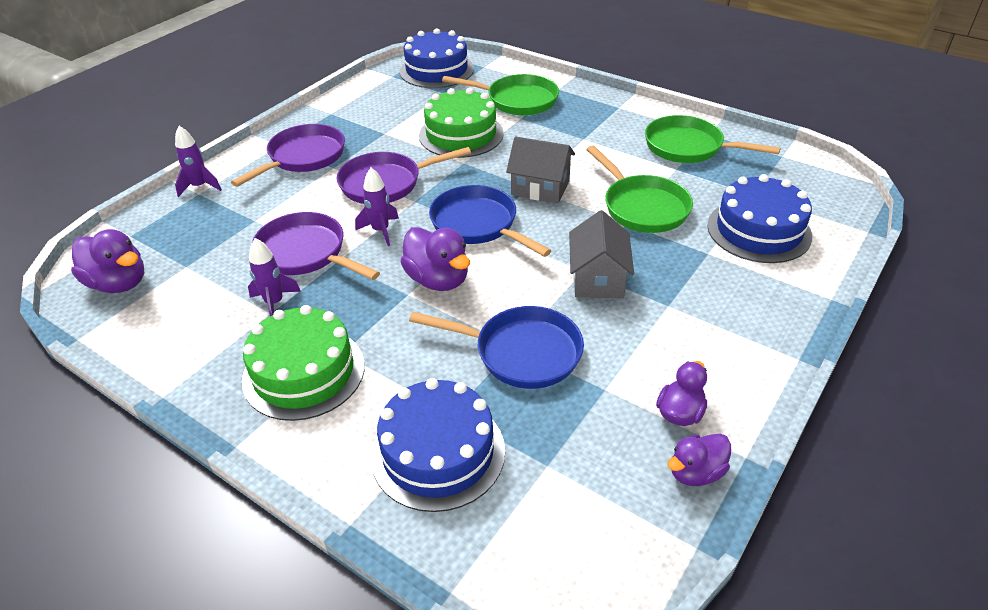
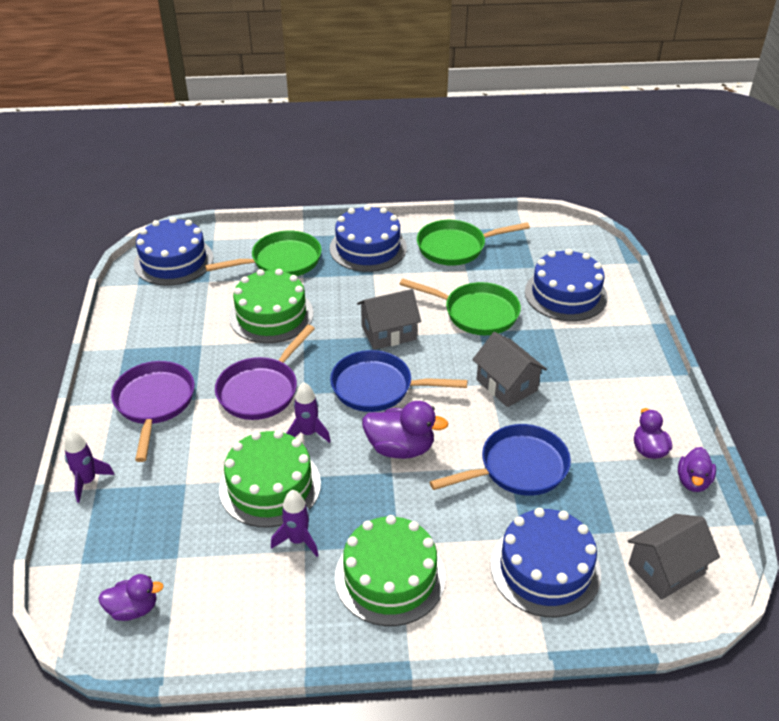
camera: 40 degrees left, 0 degrees up
(119, 283) = (133, 609): purple duck -> purple duck, size x0.65
(306, 253) = (270, 486): purple pan -> green cake
(558, 536) = (666, 569): none -> grey house
(603, 117) = (368, 248): none -> blue cake

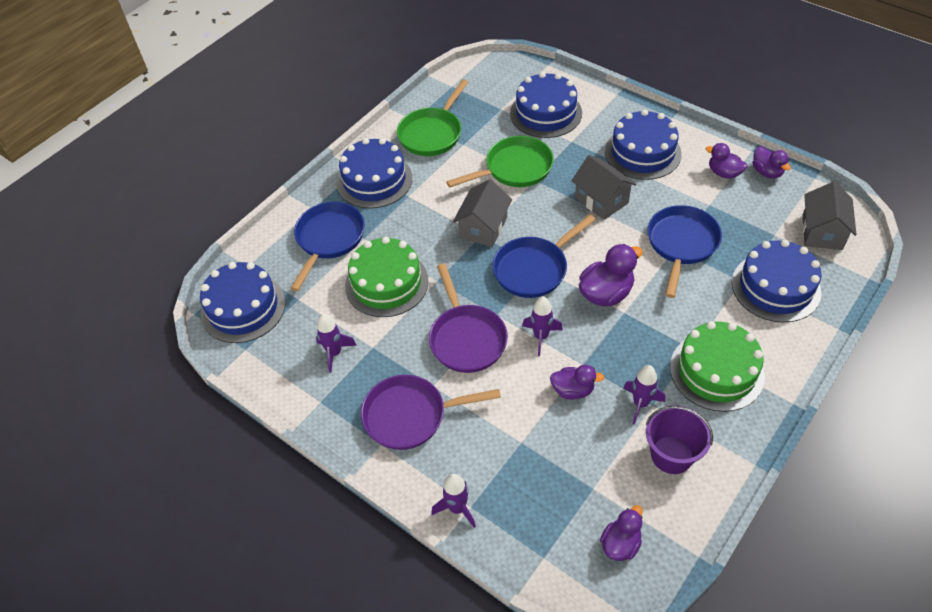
camera: 45 degrees left, 10 degrees up
(154, 403) = (410, 415): purple pan -> purple pan turned 45 degrees counterclockwise
(176, 328) = (334, 353): none -> purple rocket
(260, 594) = (671, 455): none -> purple bucket
(270, 486) = (573, 390): green cake -> purple duck
(281, 261) = (329, 239): green pan -> blue pan
(506, 385) = (601, 200): grey house -> grey house turned 45 degrees clockwise
(600, 379) = (642, 152): none -> blue cake

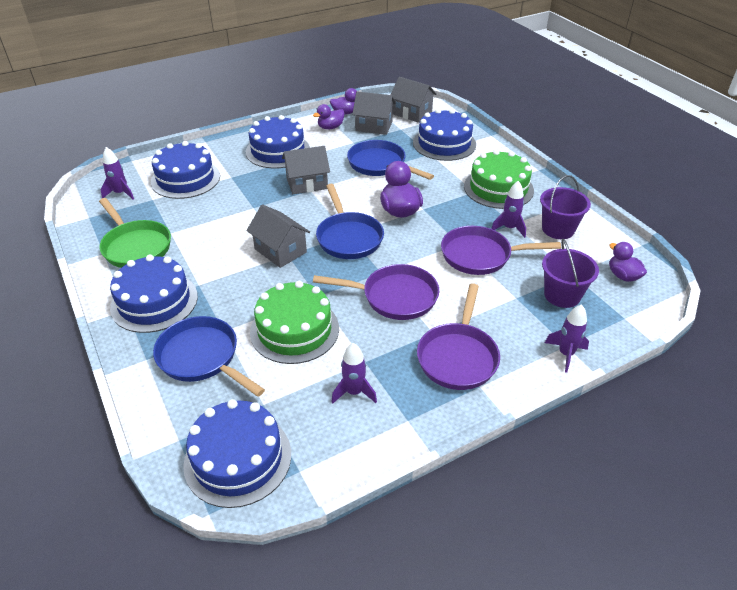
camera: 70 degrees left, 10 degrees down
(514, 169) = (230, 214): green pan -> none
(541, 336) = (419, 255): purple rocket -> purple rocket (120, 193)
(549, 485) = (562, 295): none -> purple bucket
(573, 390) = (480, 255): purple duck -> purple pan
(759, 208) = (374, 126): none -> grey house

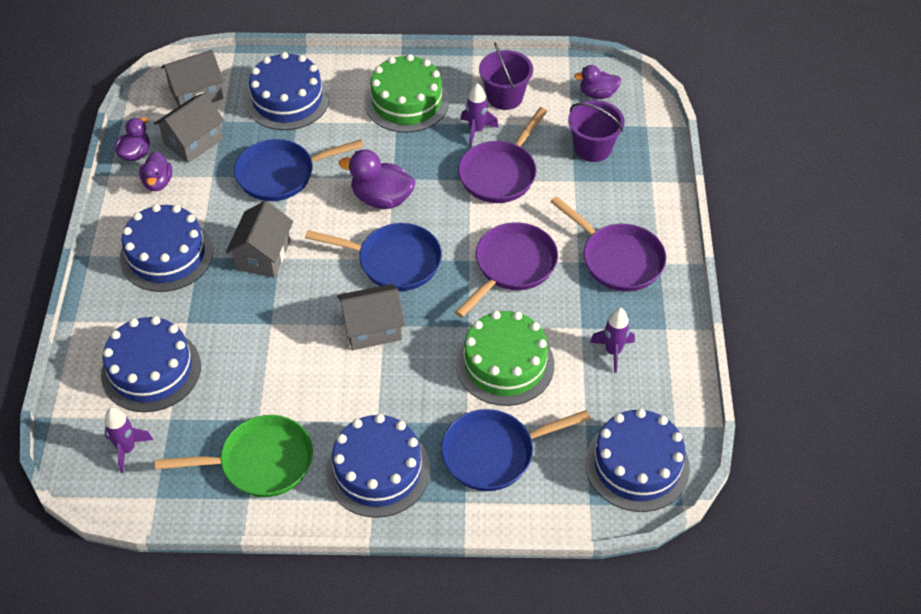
camera: 60 degrees left, 10 degrees up
(566, 354) = (661, 187): purple rocket -> none

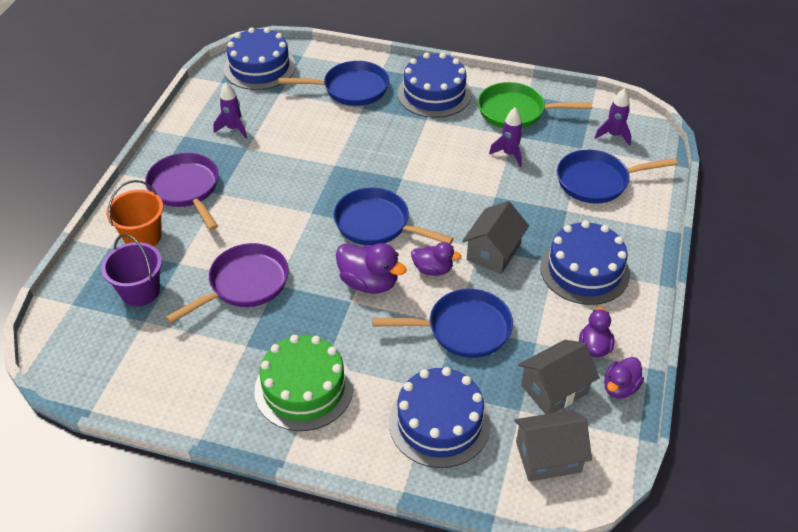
camera: 165 degrees left, 5 degrees down
(151, 370) = (597, 181): blue cake -> blue pan
(372, 328) = (412, 177): grey house -> none
(476, 130) = (244, 336): purple rocket -> purple rocket (509, 154)
(505, 97) = (194, 370): purple bucket -> none
(505, 364) = (318, 136): green cake -> none
(512, 266) = (277, 200): purple pan -> none
(598, 94) = (93, 351): purple duck -> purple duck (433, 269)
(627, 198) = (143, 237): none -> orange bucket

